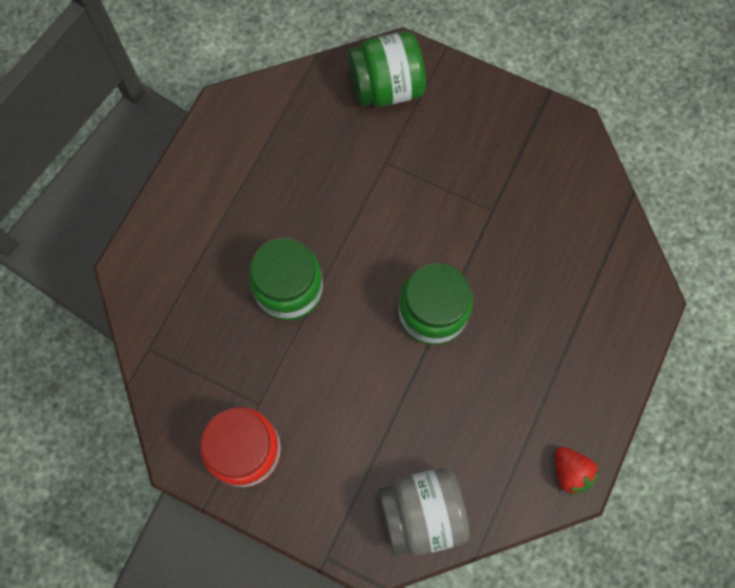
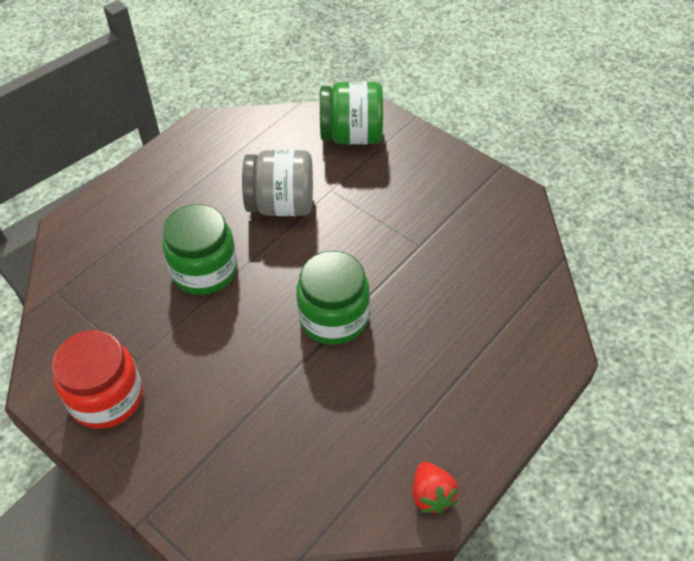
camera: 15 degrees right, 20 degrees down
(421, 514) = (259, 498): grey jar -> grey jar (281, 205)

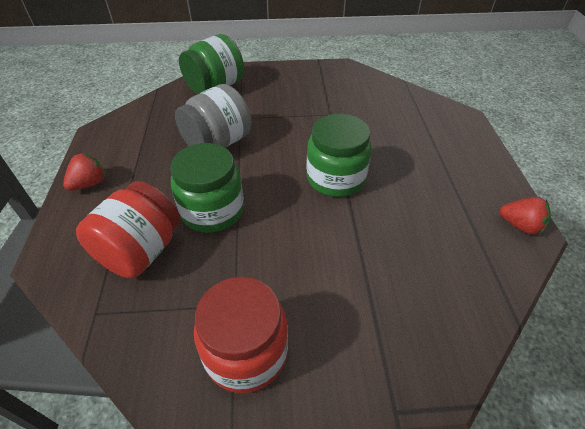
camera: 45 degrees left, 5 degrees down
(124, 266) = (141, 251): none -> red jar
(148, 176) = (89, 183): none -> red strawberry

